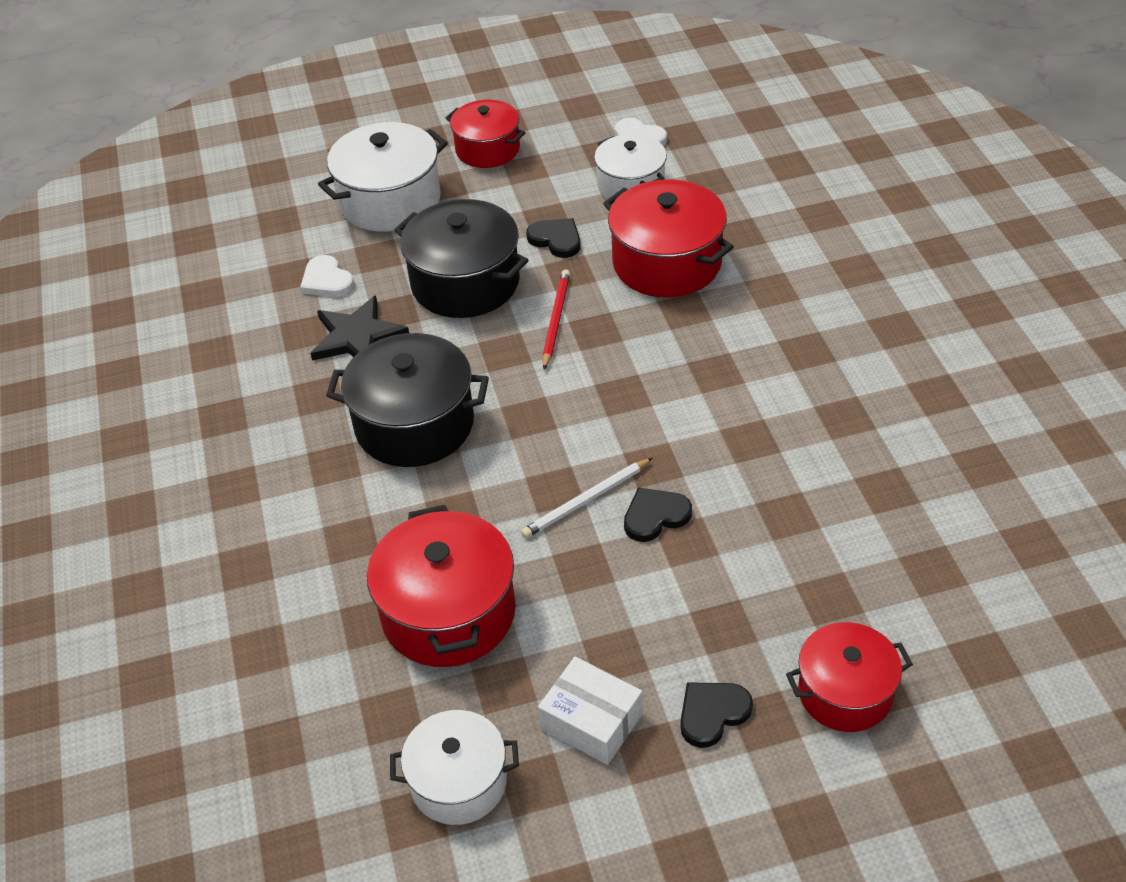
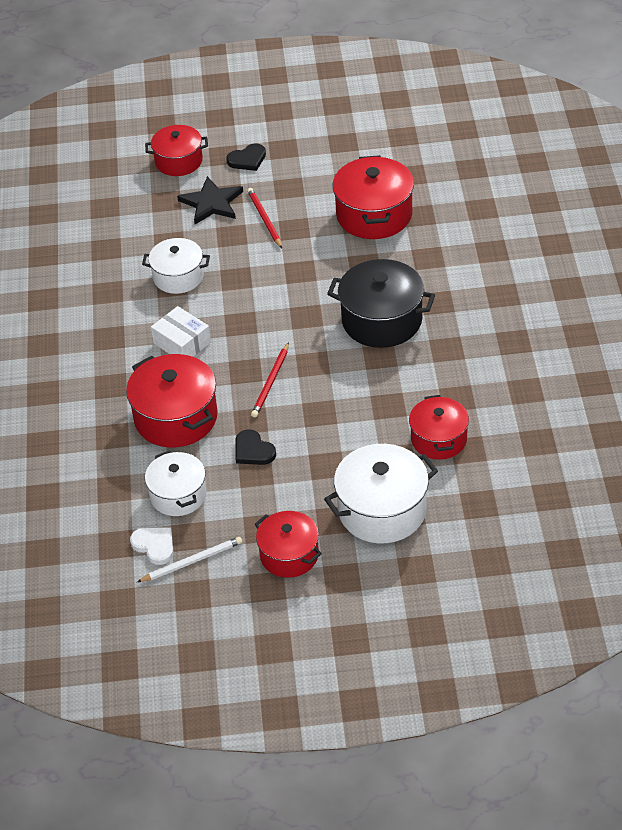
camera: 170 degrees left, 0 degrees up
(326, 280) = (438, 439): white heart -> red pot
(357, 337) = (417, 388): black star -> black star (211, 203)
(458, 782) = (379, 146): white pot -> white pot (178, 277)
(465, 283) = (331, 422): black pot -> none
(586, 501) = (282, 262): white pencil -> white pencil (192, 561)
(591, 721) = (308, 162): white box -> white box (182, 343)
(639, 580) = (264, 219): none -> red pencil
(655, 516) = (244, 249): black heart -> none

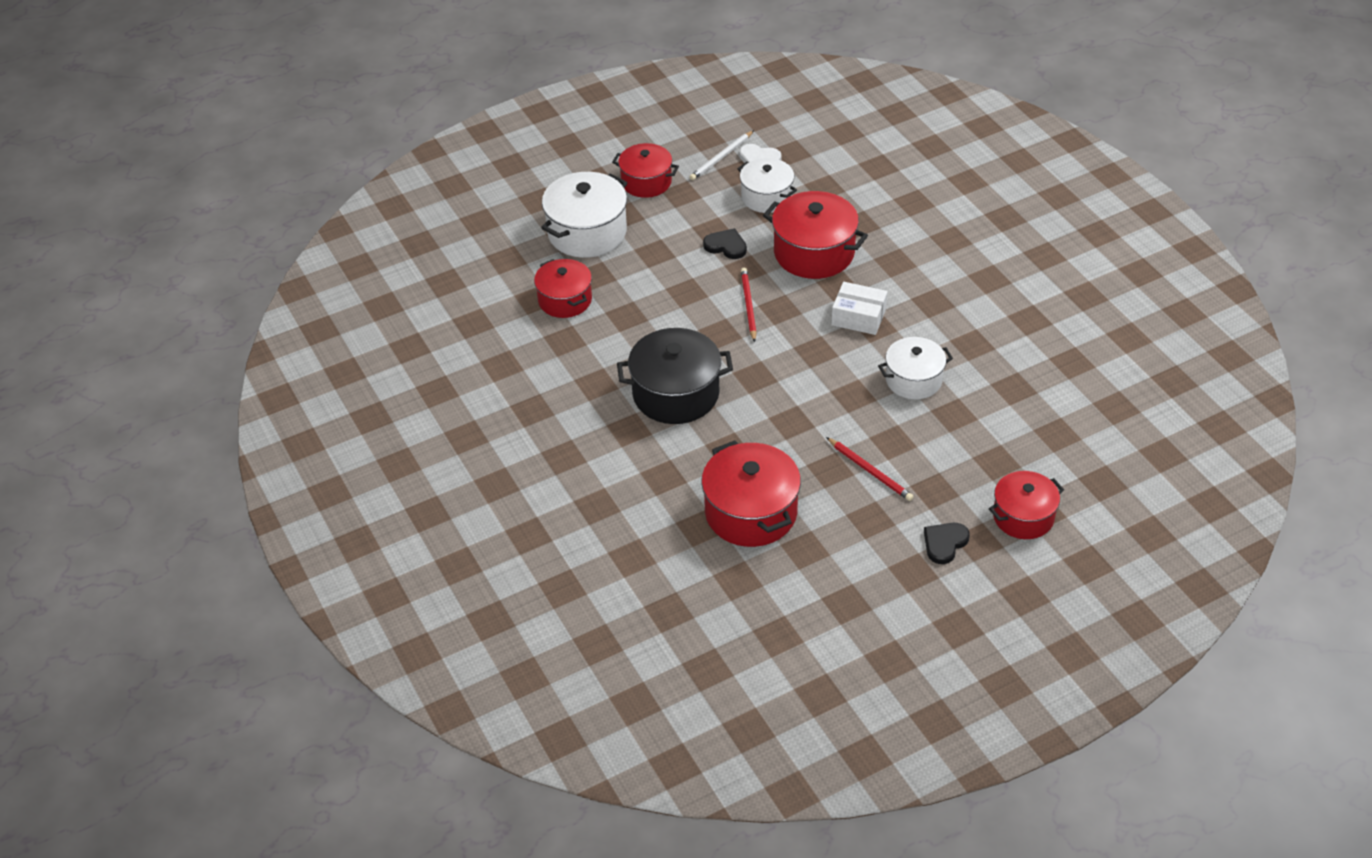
camera: 155 degrees right, 0 degrees up
(211, 203) = (943, 473): black star -> none

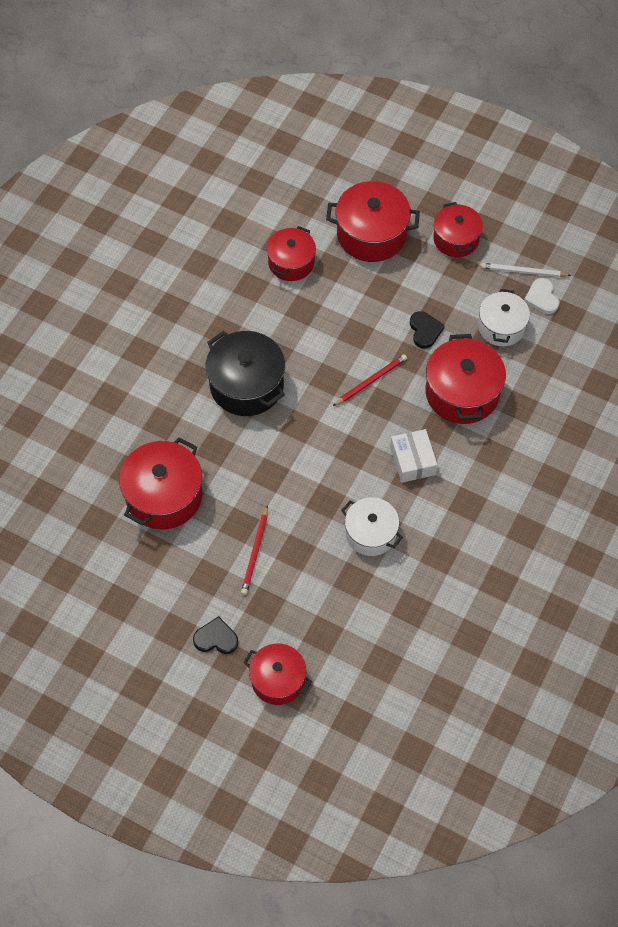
camera: 55 degrees right, 15 degrees up
(587, 232) = (371, 234): white pot -> red pot

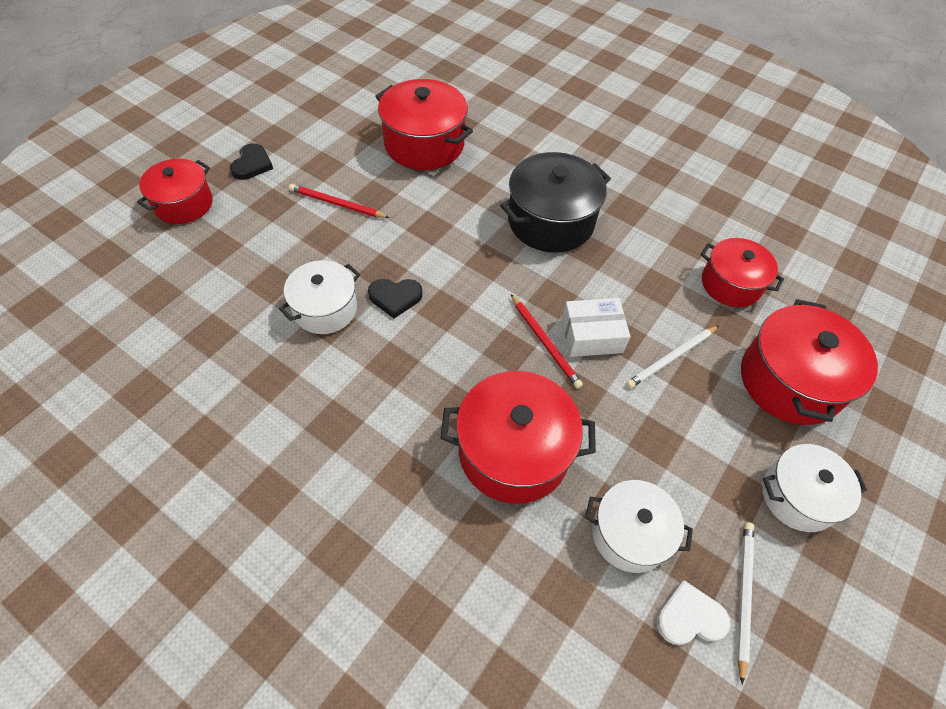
camera: 95 degrees right, 5 degrees down
(367, 302) = (671, 358): none -> white pencil
(412, 461) = (415, 370): white box -> white box (591, 335)
(425, 330) = (624, 421): black heart -> black heart (395, 297)
(456, 239) = (798, 496): red pot -> white pot

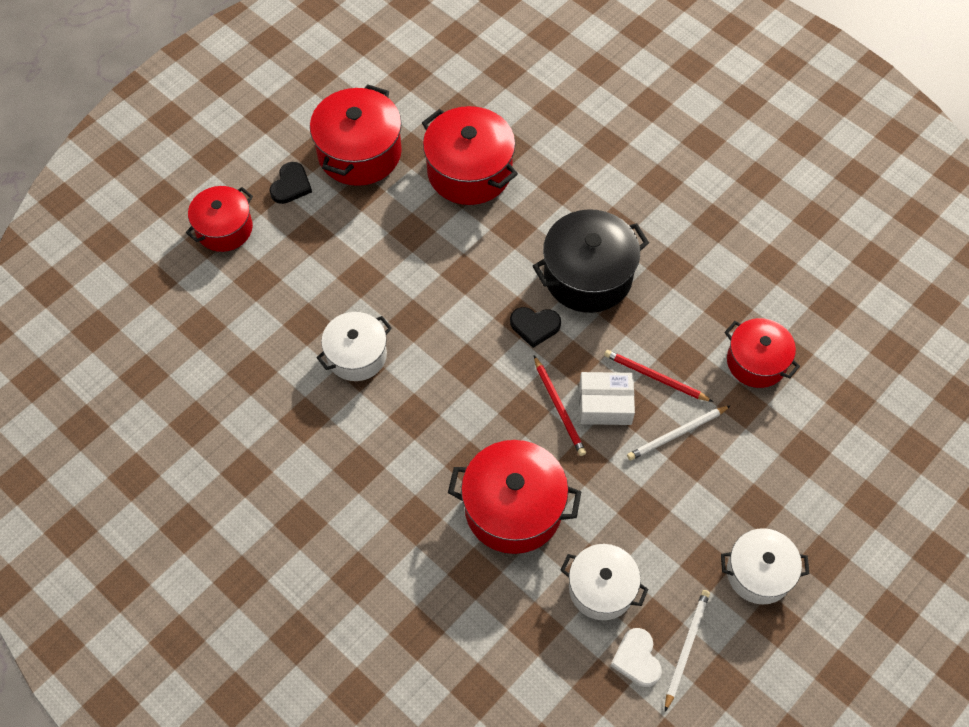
camera: 10 degrees right, 5 degrees up
(337, 204) = (374, 239): red pencil -> red pencil (655, 377)
(395, 297) = (423, 349): black heart -> black heart (535, 326)
(690, 617) = (637, 659): white heart -> white heart turned 105 degrees counterclockwise
(790, 381) = (785, 467): red pot -> red pot (359, 153)

